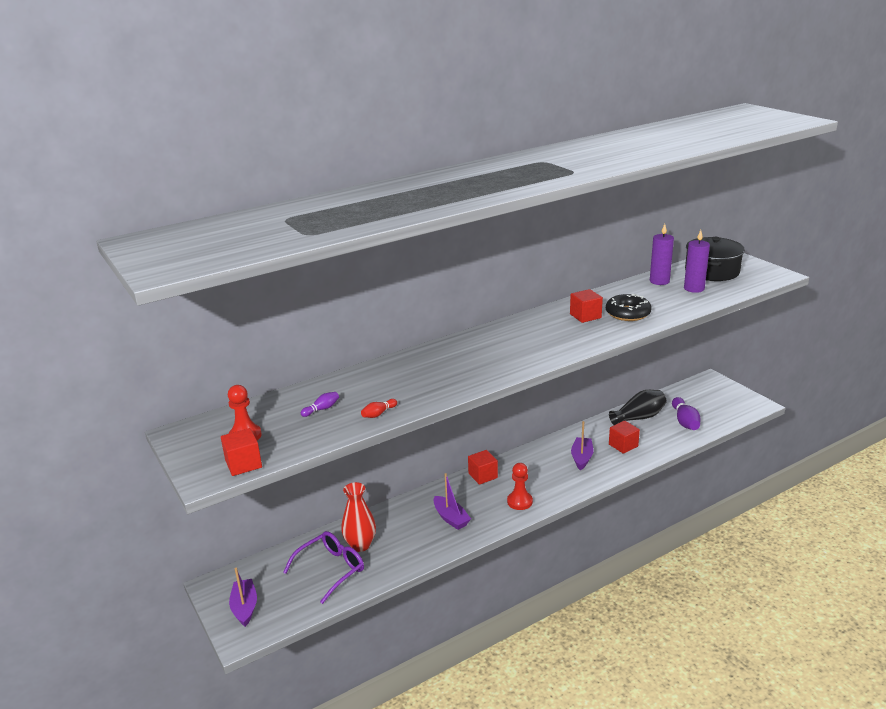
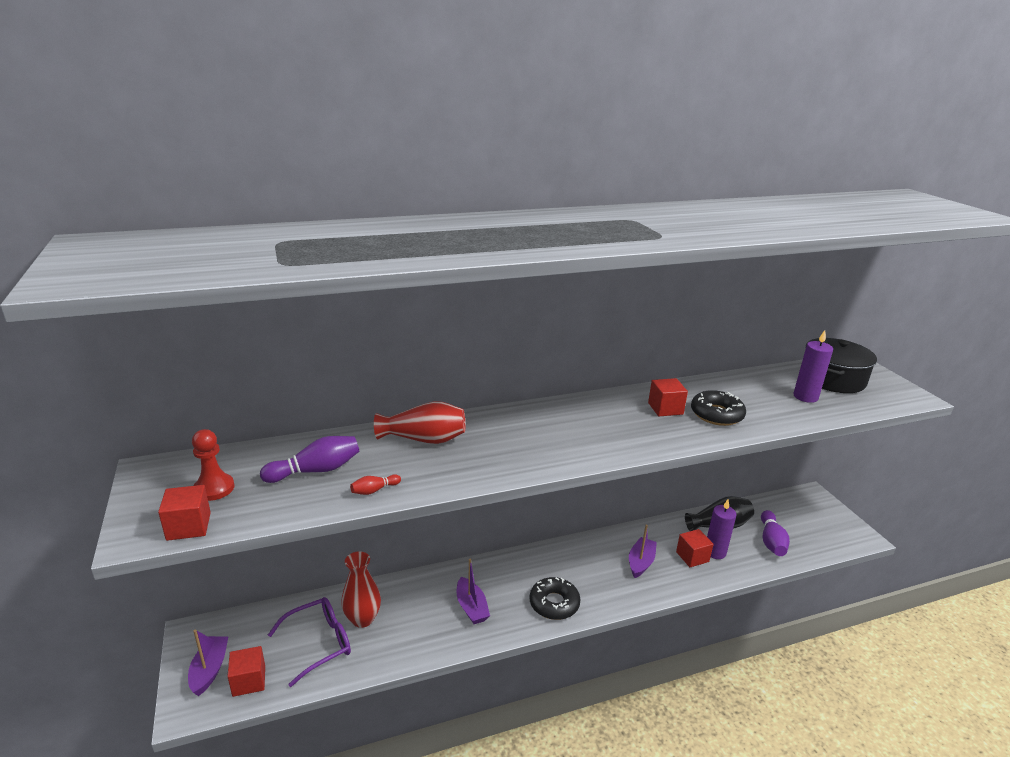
camera: 10 degrees right, 0 degrees up
(322, 409) = (316, 470): purple bowling pin -> purple bowling pin, size x1.93
(398, 371) = (424, 439): none -> red vase
(483, 475) = (524, 561): red cube -> red cube (249, 681)
(519, 501) = (554, 603): red pawn -> black donut
(659, 281) = (766, 380): purple candle -> purple candle (715, 552)

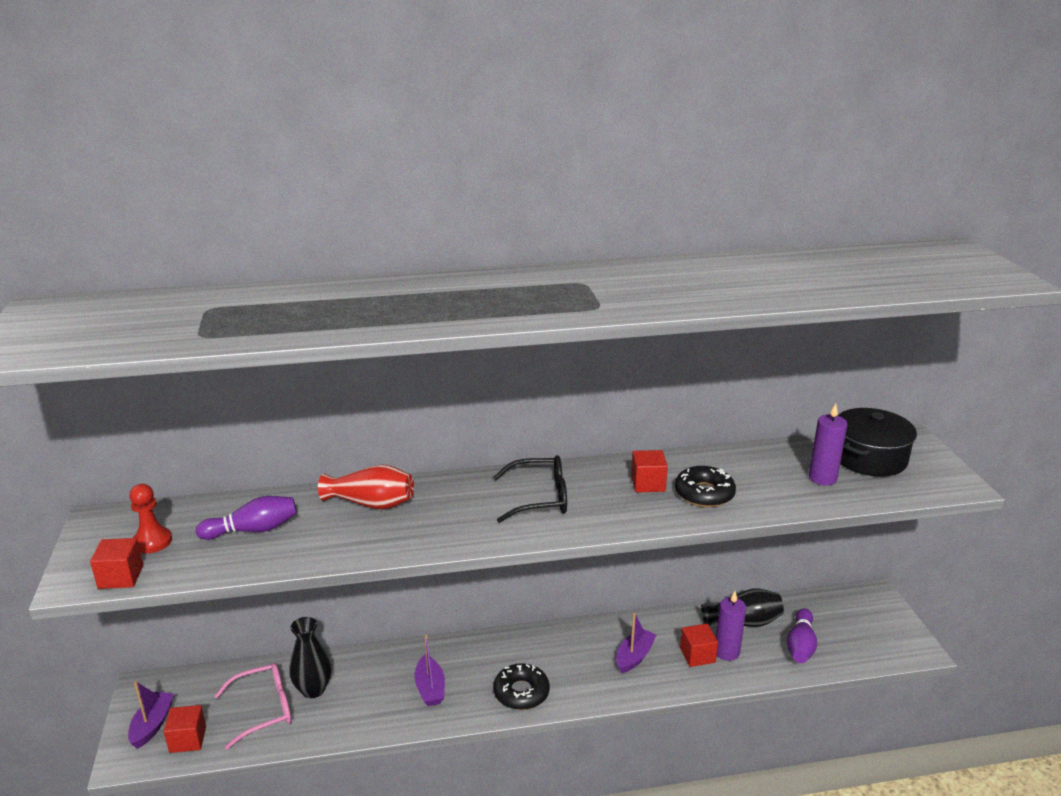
camera: 10 degrees right, 0 degrees up
(319, 643) = (264, 709): purple glasses -> pink glasses
(362, 619) = (313, 689): red vase -> black vase
(374, 490) = (303, 554): red bowling pin -> none
(578, 426) = (540, 498): none -> black glasses

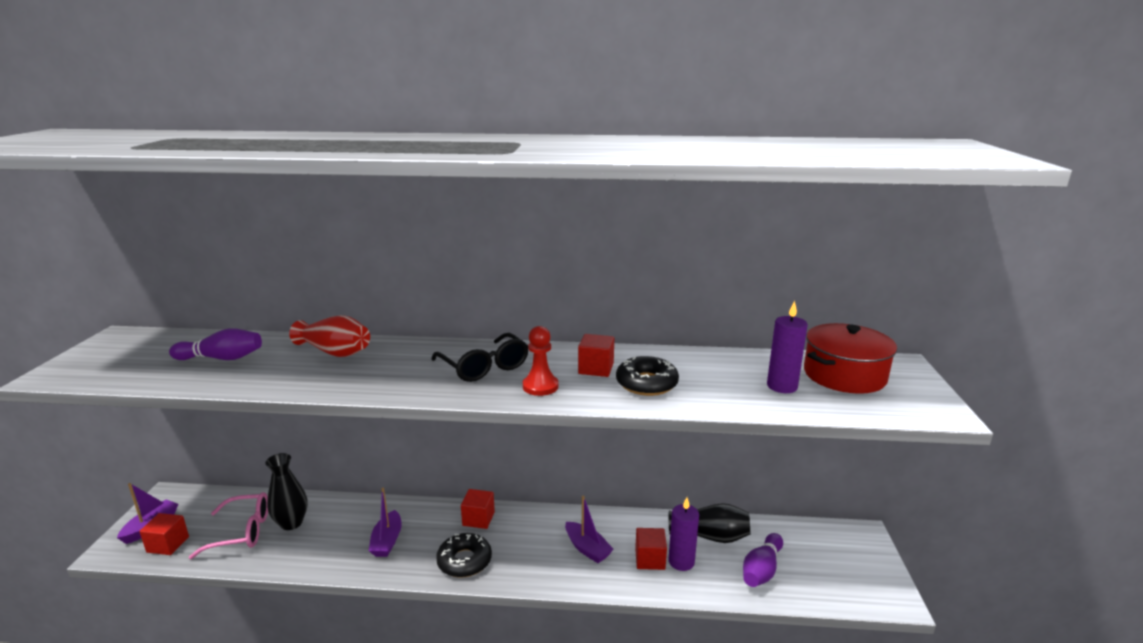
camera: 15 degrees right, 5 degrees down
(121, 577) = (86, 377): red cube -> red cube (478, 519)
(152, 542) = (138, 356): red pawn -> red pawn (540, 386)
(540, 498) = (484, 367): black glasses -> black glasses turned 45 degrees clockwise
(634, 656) = (587, 548): purple boat -> purple boat turned 90 degrees clockwise
(869, 458) = (844, 375): black pot -> red pot

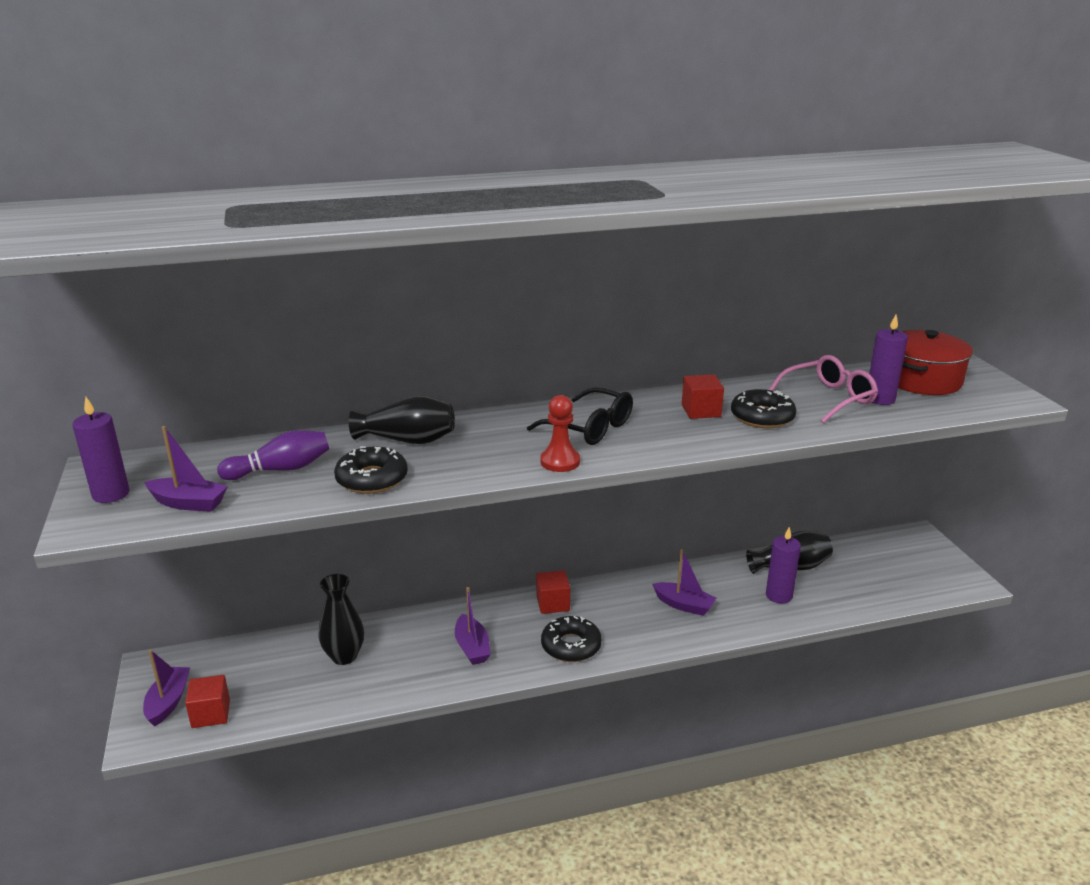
camera: 20 degrees left, 5 degrees up
(97, 356) = (111, 494): none -> purple candle
(132, 372) = (189, 503): none -> purple boat
(242, 532) = (292, 679): pink glasses -> pink glasses (828, 398)
(272, 377) = (372, 479): none -> black donut
(335, 352) = (407, 440): red vase -> black vase
(540, 386) = (667, 437): red pawn -> red pawn (560, 462)
(650, 559) = (749, 600): red cube -> none
(761, 570) = (853, 585): purple bowling pin -> none

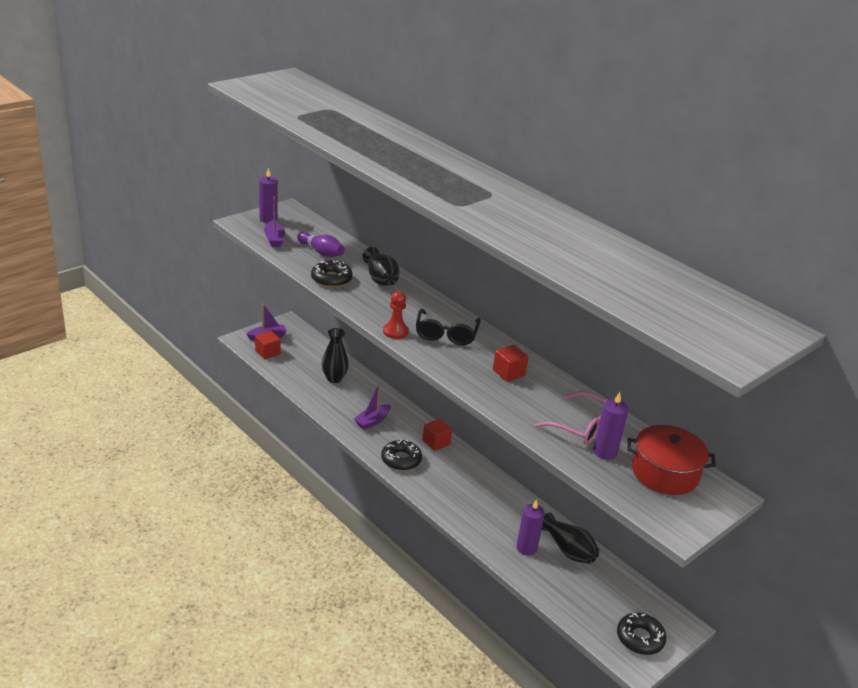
camera: 60 degrees right, 5 degrees up
(684, 605) = (478, 501): purple boat -> none
(762, 417) = (522, 399): black donut -> black donut (640, 638)

